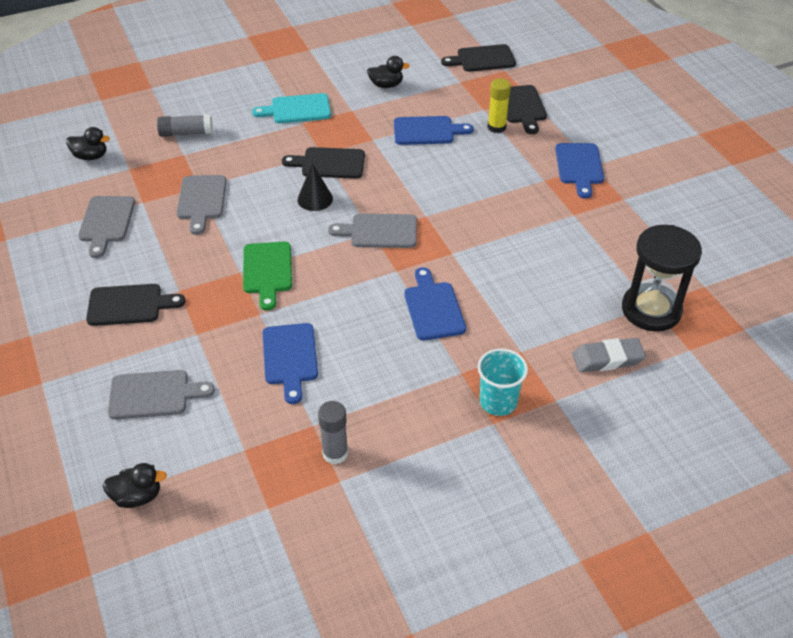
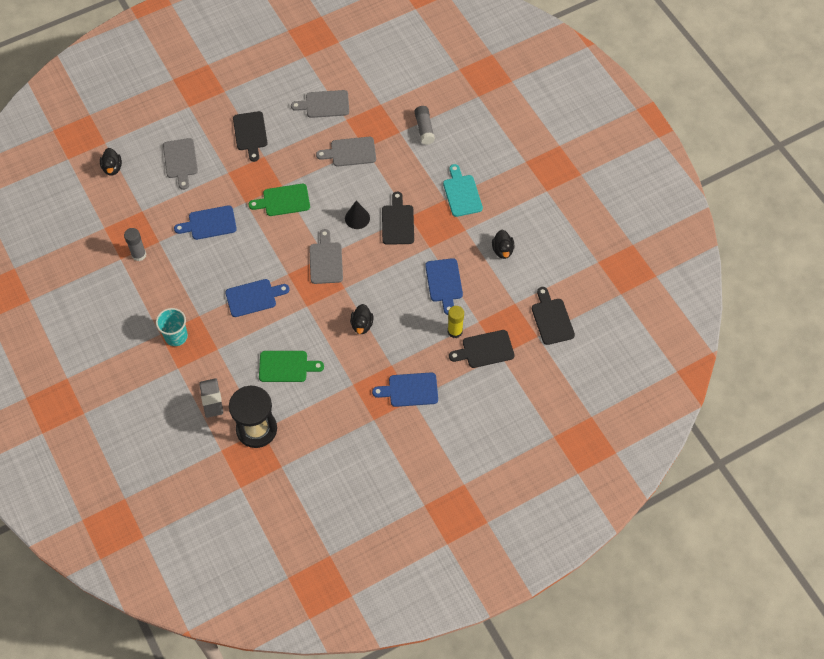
camera: 85 degrees right, 15 degrees up
(91, 156) = (392, 79): black duck -> black duck (362, 325)
(549, 276) = (286, 366): none -> green cutting board

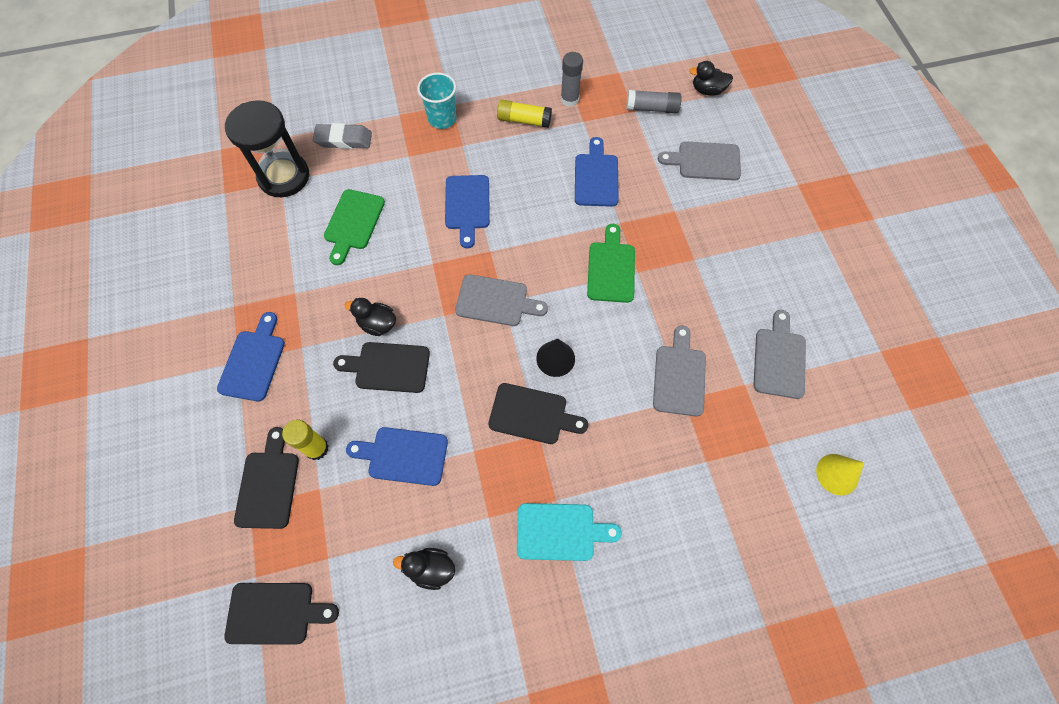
camera: 105 degrees right, 5 degrees up
(166, 280) = (524, 120): none -> yellow glue stick
(250, 133) = (738, 249): black cutting board -> black cutting board (388, 367)
(387, 72) = (837, 474): none -> yellow cone
(424, 129) = (706, 505): grey glue stick -> grey glue stick (652, 108)

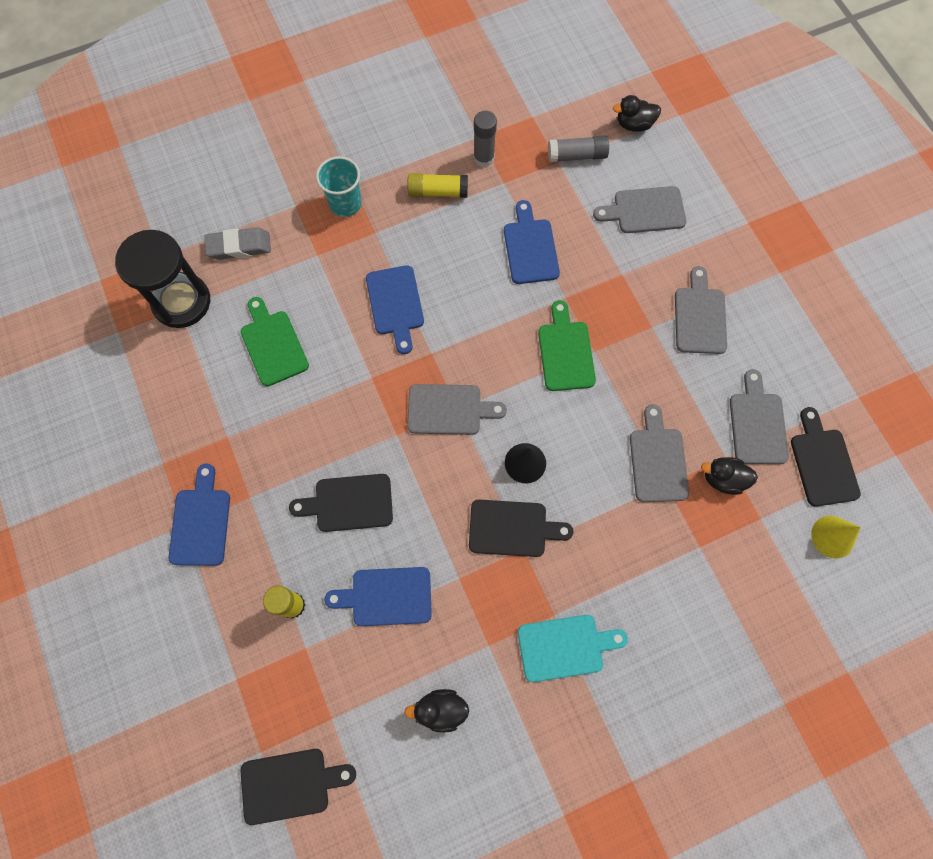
camera: 10 degrees left, 5 degrees up
(268, 485) = (250, 653): black cutting board -> black cutting board (822, 463)
(353, 223) = (273, 344): green cutting board -> green cutting board turned 150 degrees clockwise
(377, 324) = (326, 457): black duck -> black duck (723, 479)
(740, 257) = (700, 316): none -> grey cutting board

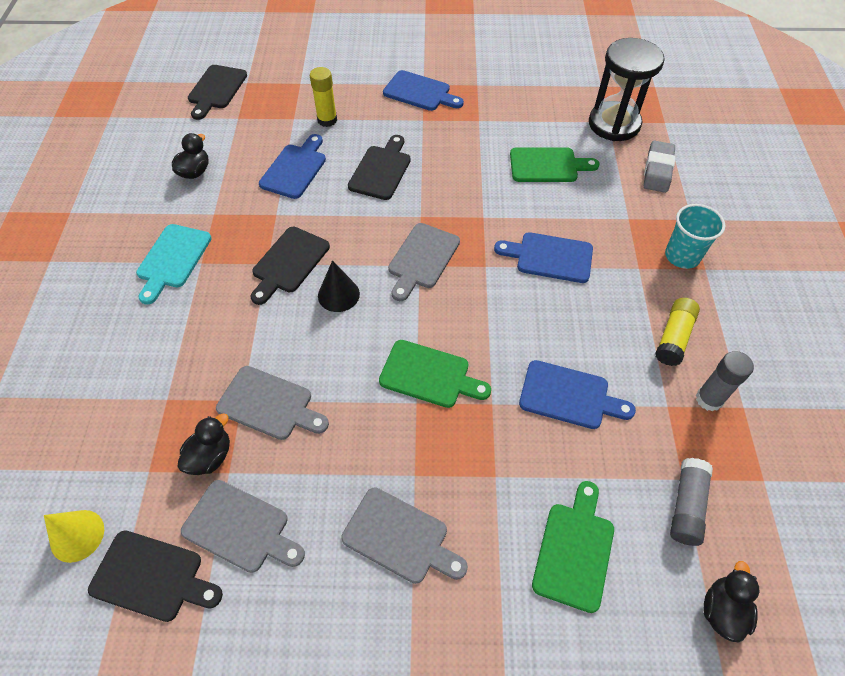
camera: 115 degrees right, 15 degrees down
(645, 210) = (574, 550): grey cutting board -> green cutting board

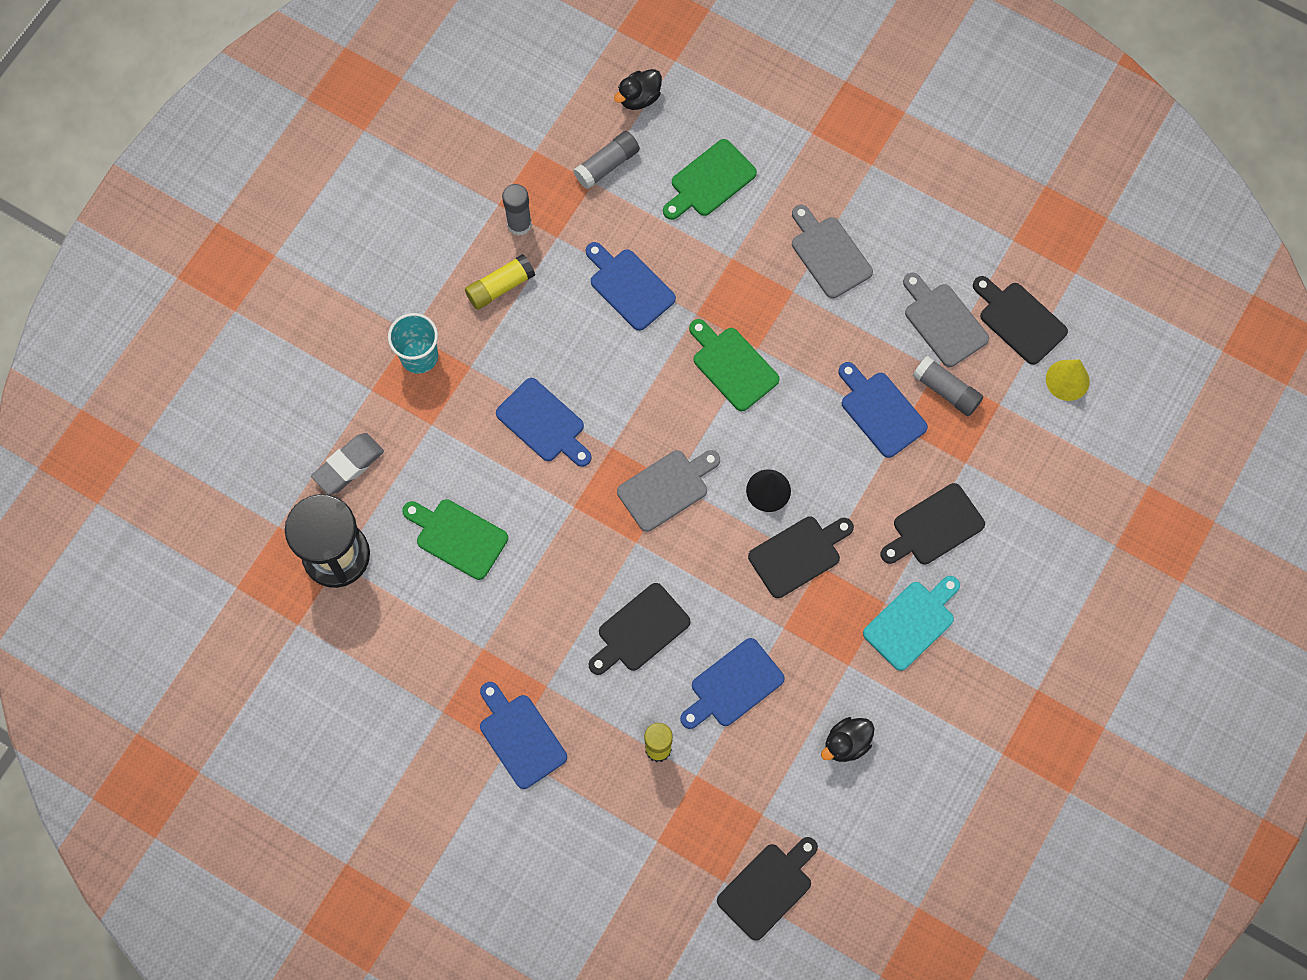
camera: 150 degrees left, 15 degrees up
(178, 333) = (934, 527): none -> black cutting board
(210, 456) = (946, 390): black duck -> grey glue stick
(269, 404) = (880, 411): grey cutting board -> blue cutting board

